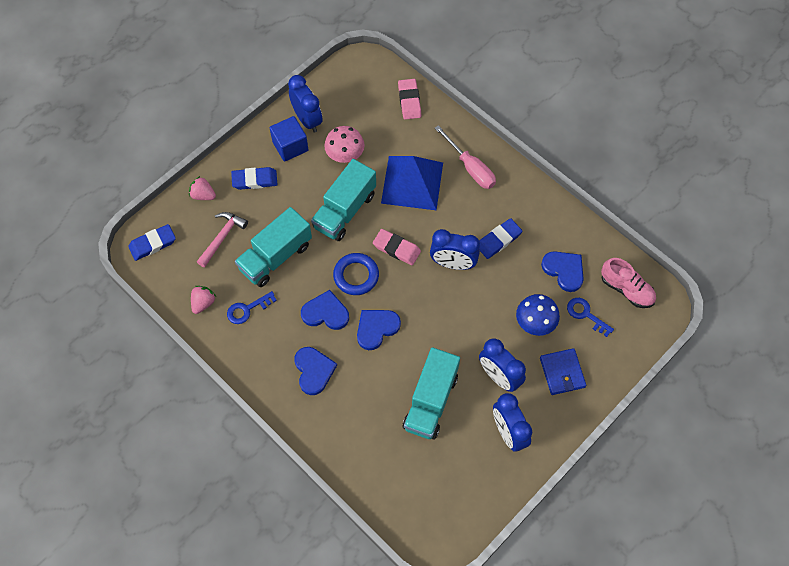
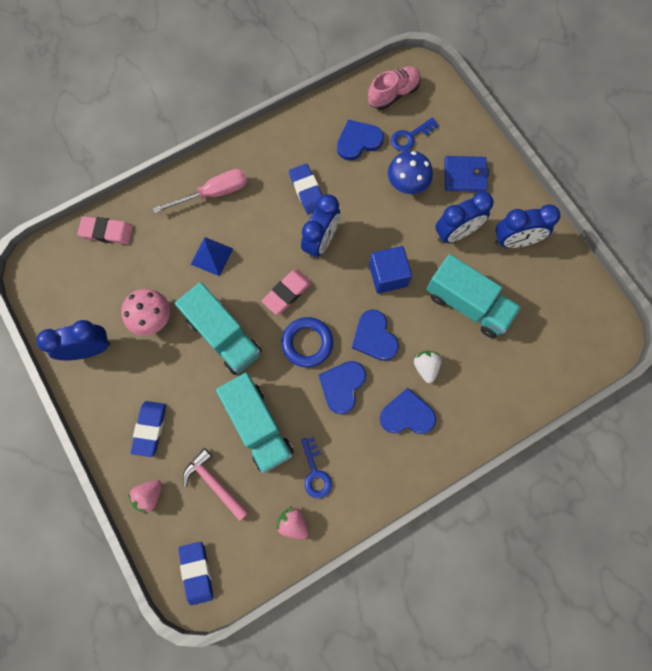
camera: 75 degrees left, 10 degrees up
(290, 146) = (118, 377): blue cube -> blue cube (388, 275)
(360, 377) = (425, 367): none -> white strawberry
(412, 182) = (212, 256): blue pyramid -> blue pyramid, size x0.51

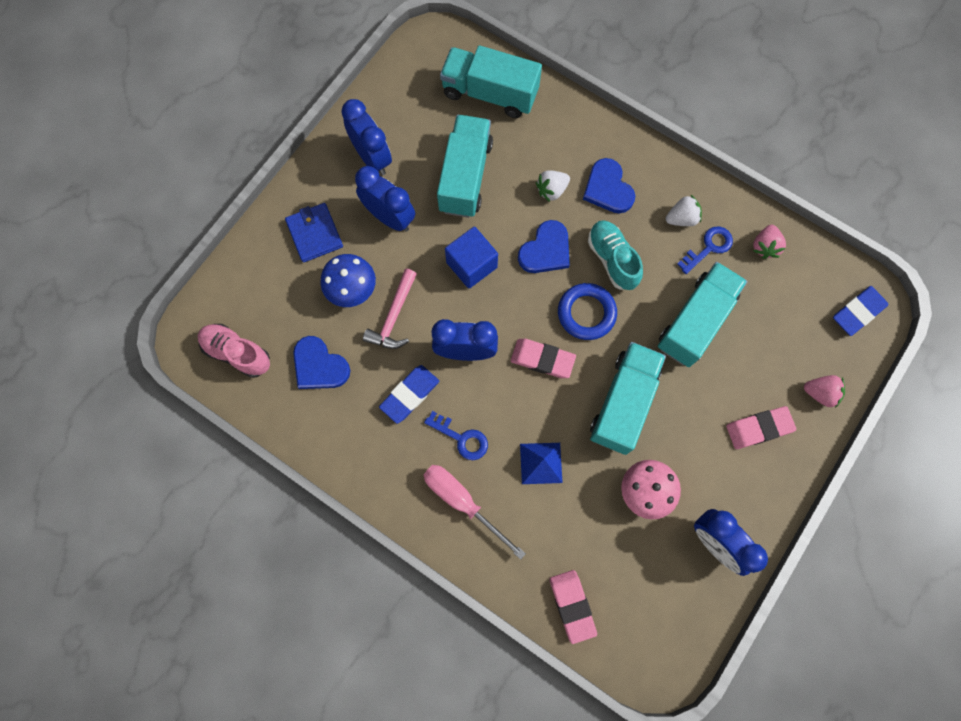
camera: 115 degrees left, 0 degrees up
(150, 429) = (759, 428): blue eraser -> pink eraser
(214, 483) = (773, 336): pink hammer -> pink hammer (394, 317)
(342, 386) = (612, 259): blue heart -> turquoise shoe
(352, 463) = (681, 218): none -> white strawberry
(410, 136) = (288, 310): blue key -> blue key (461, 438)
(539, 359) = (490, 93): none -> turquoise truck

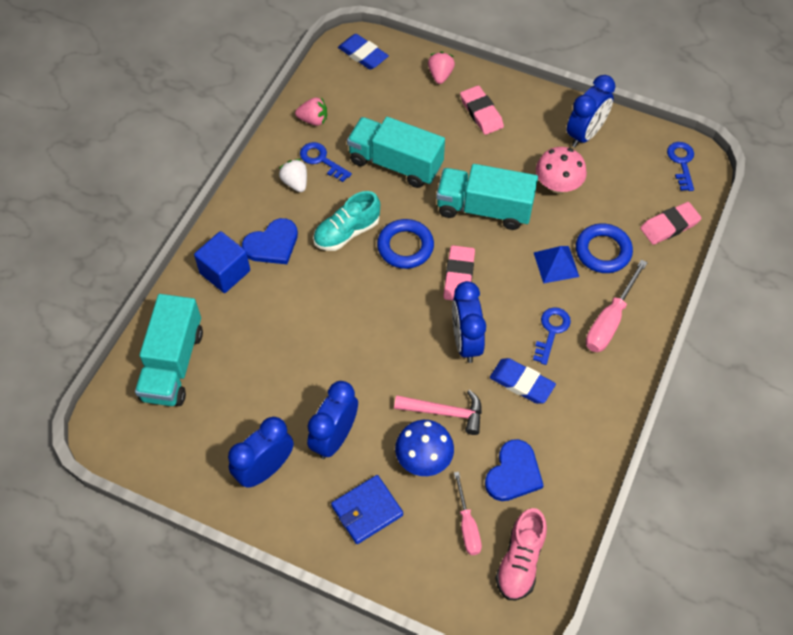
camera: 100 degrees left, 15 degrees down
(280, 315) = (467, 525): none -> pink screwdriver
(465, 176) = (276, 372): turquoise truck -> none
(471, 265) = (374, 350): blue cube -> blue cube (225, 272)
(546, 250) = (347, 288): blue heart -> none
(549, 519) = (603, 251): none -> blue ring
(552, 190) = (281, 291): white strawberry -> none
(659, 650) = (681, 163): none -> blue key

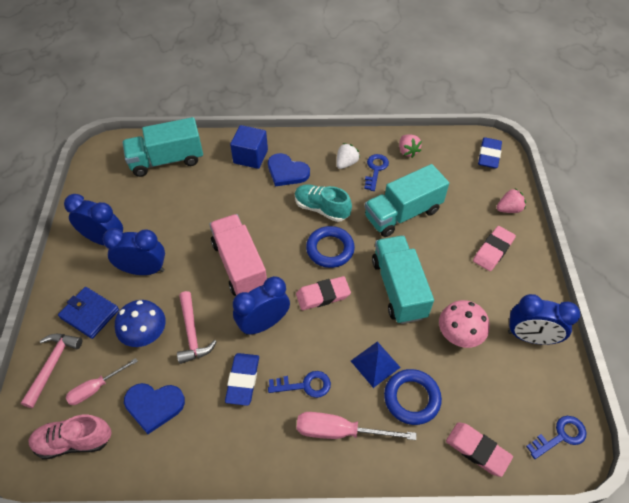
camera: 65 degrees right, 5 degrees down
(381, 338) = (240, 266): none -> pink truck
(395, 163) = (402, 213): turquoise truck -> turquoise truck turned 120 degrees counterclockwise
(417, 565) = (53, 365): none -> pink hammer

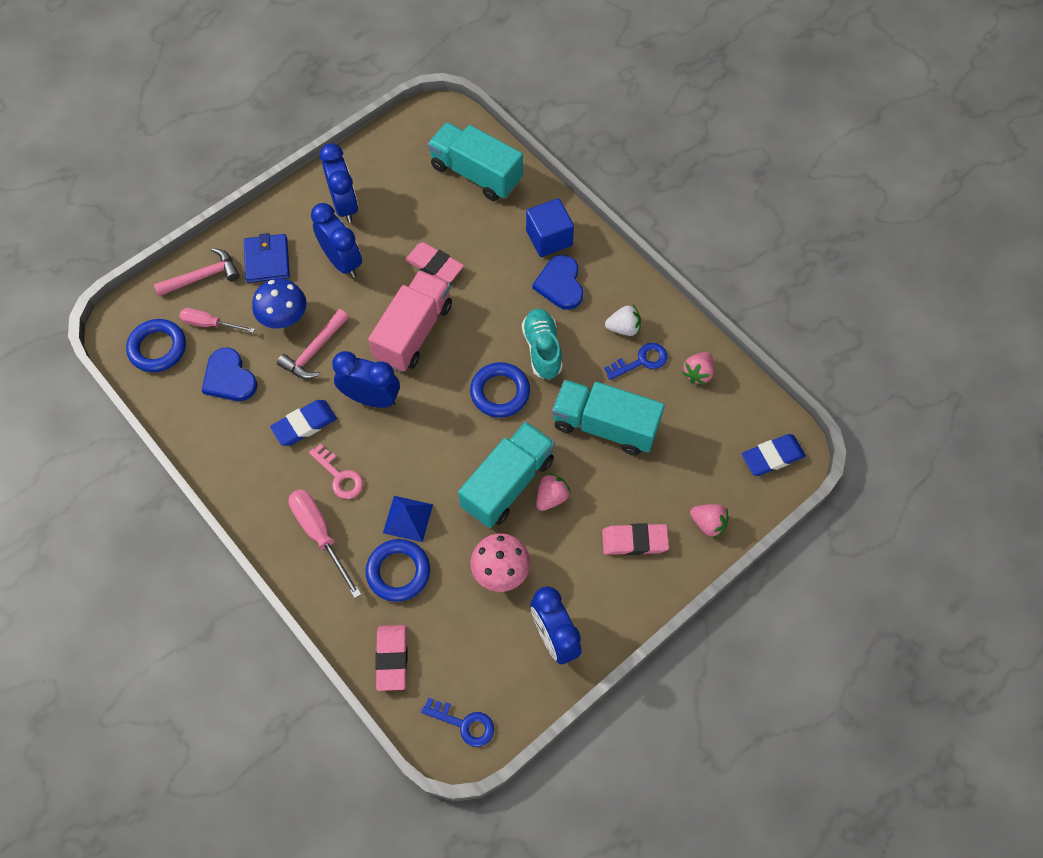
camera: 50 degrees right, 10 degrees up
(74, 441) = (158, 348): pink shoe -> blue ring
(304, 385) = (339, 476): blue key -> pink key
(323, 295) = (442, 424): pink eraser -> pink eraser (434, 265)
(428, 272) = (551, 497): none -> pink strawberry

